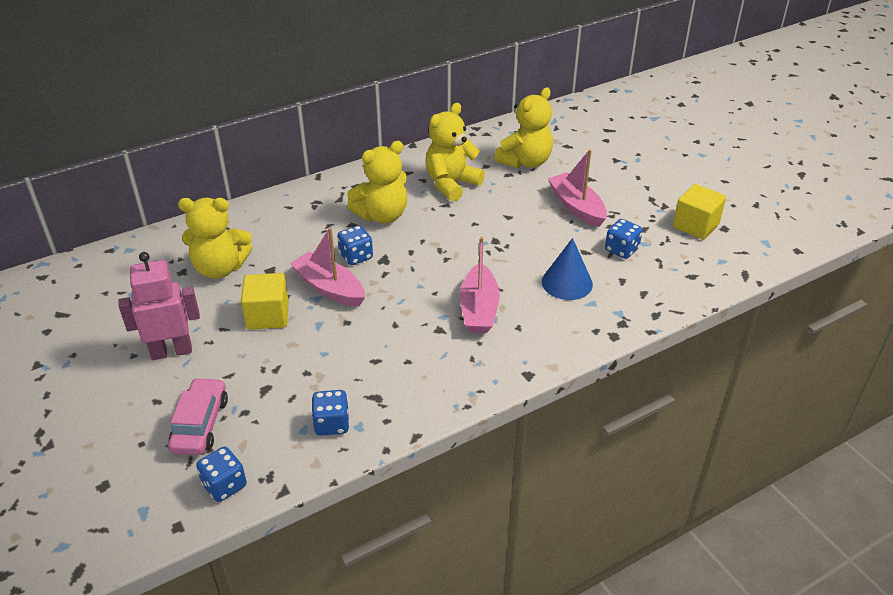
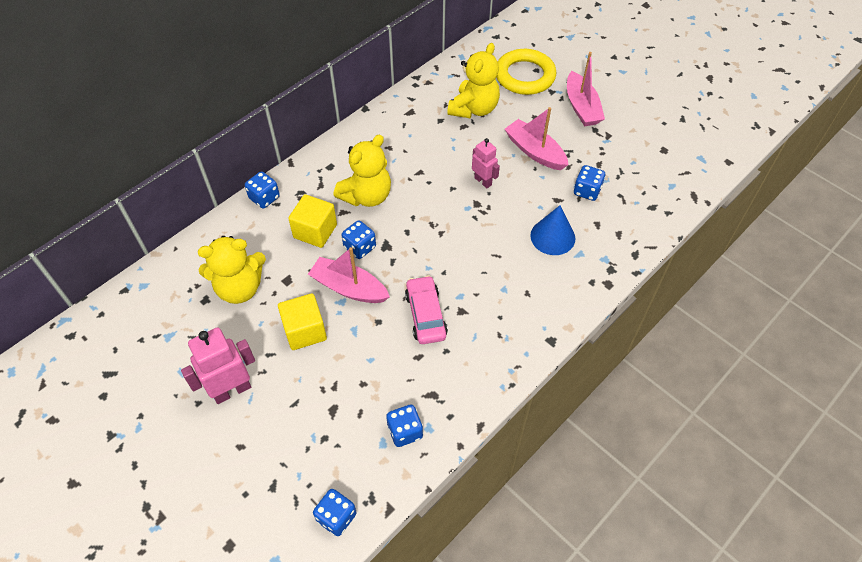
camera: 15 degrees left, 15 degrees up
(200, 424) = (290, 461): pink car -> pink car (426, 315)
(279, 200) = (264, 198): none -> blue dice
(451, 184) = (416, 147): yellow teddy bear -> none
(479, 309) = (487, 281): pink boat -> pink boat (581, 107)
(510, 223) = (483, 181): none -> pink robot
(591, 143) = (525, 76): none -> yellow ring
(695, 226) = (640, 152): yellow cube -> yellow cube (315, 231)

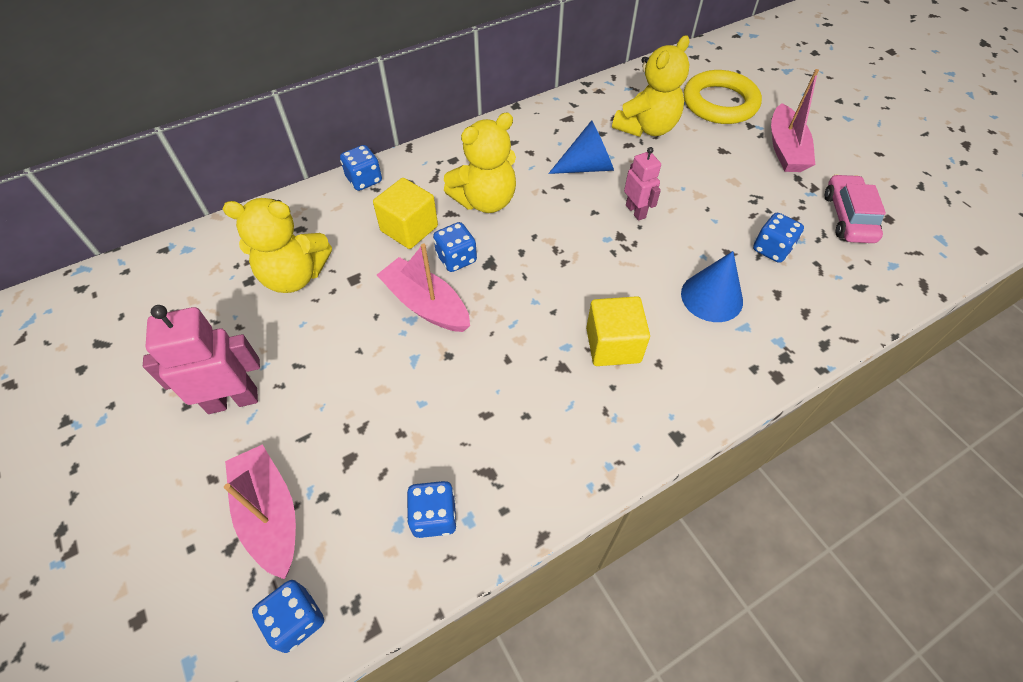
camera: 15 degrees right, 0 degrees up
(305, 331) = (352, 346): yellow cube -> yellow cube (613, 345)
(426, 315) = (513, 361): pink car -> pink car (848, 217)
(437, 151) = (587, 167): none -> blue cone
(535, 151) = (712, 189): pink boat -> pink boat (270, 514)

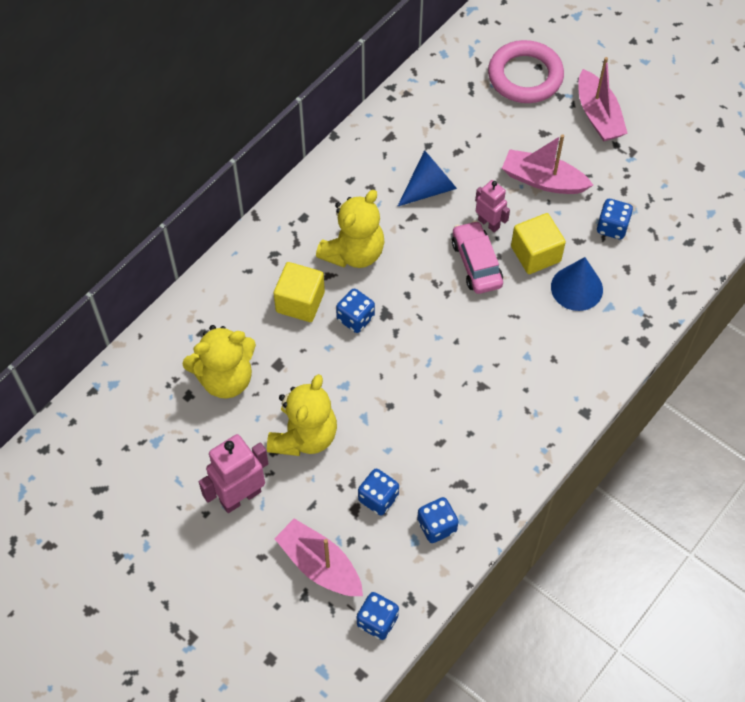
camera: 20 degrees left, 5 degrees up
(364, 180) = (232, 264): blue dice -> blue dice (378, 498)
(426, 305) = (351, 368): pink boat -> pink boat (543, 180)
(613, 345) = (514, 355): yellow cube -> yellow cube (535, 254)
(646, 128) = (467, 127): yellow teddy bear -> yellow teddy bear (304, 436)
(720, 103) = (525, 76): yellow ring -> pink ring
(848, 217) = (666, 175): pink car -> pink car (476, 263)

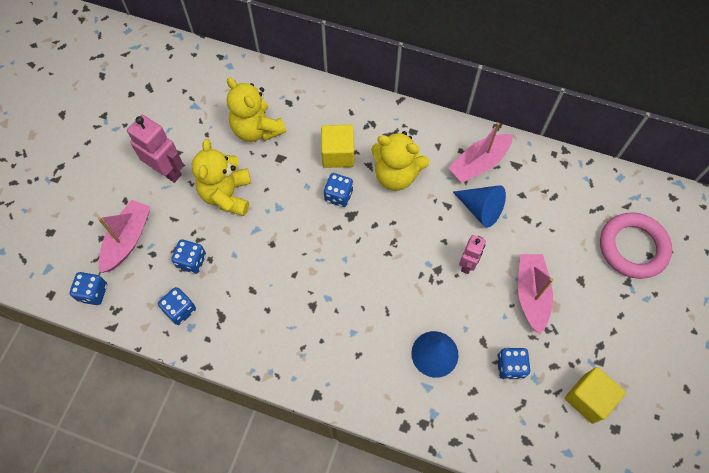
camera: 70 degrees right, 5 degrees up
(304, 436) = (227, 195): yellow teddy bear -> yellow teddy bear turned 90 degrees clockwise
(476, 263) = (425, 267): pink car -> none
(535, 254) = (454, 310): yellow cube -> yellow cube (588, 398)
(598, 115) = (624, 321): pink boat -> pink boat (479, 163)

